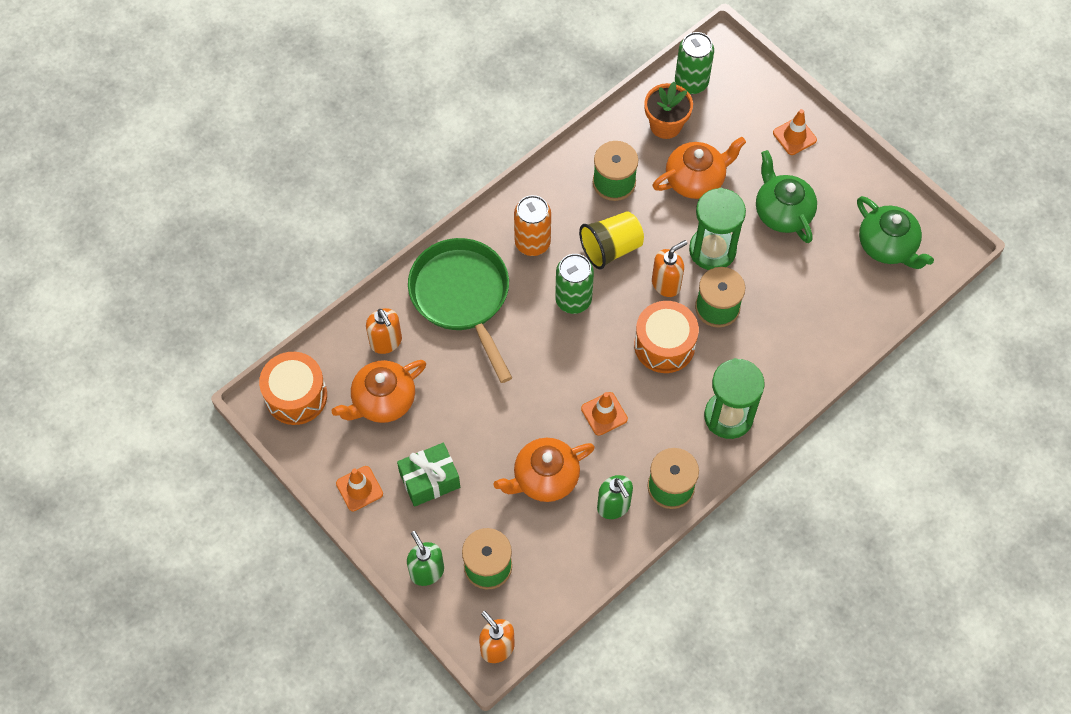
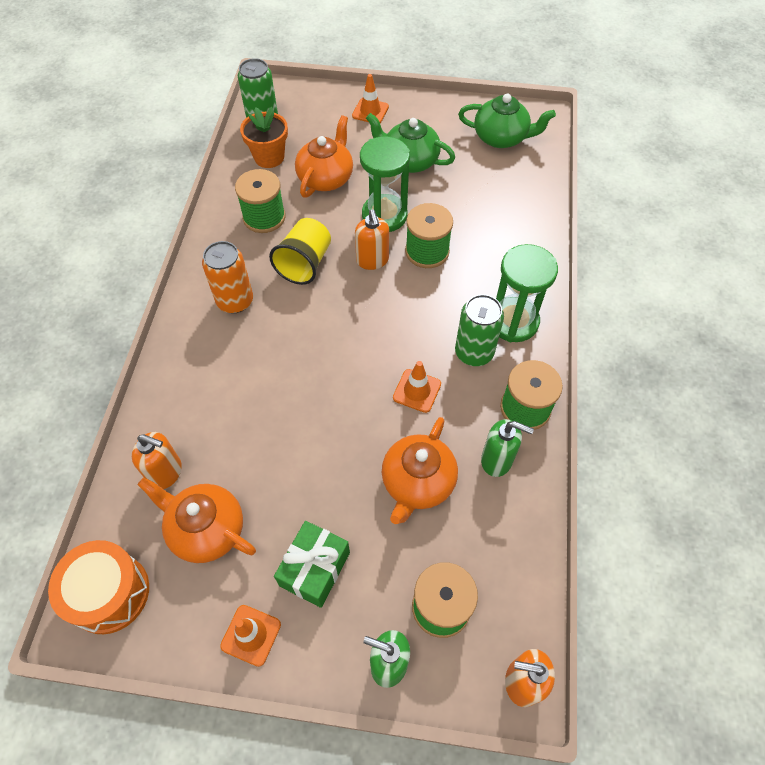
camera: 40 degrees left, 5 degrees down
(382, 401) = (206, 529): orange teapot -> orange teapot turned 105 degrees clockwise
(462, 297) = (208, 383): green pan -> none
(573, 300) = (309, 321): green can -> green can (474, 352)
(664, 345) = (414, 304): orange drum -> none
(666, 284) = (372, 260): orange soap dispenser -> orange soap dispenser turned 150 degrees clockwise

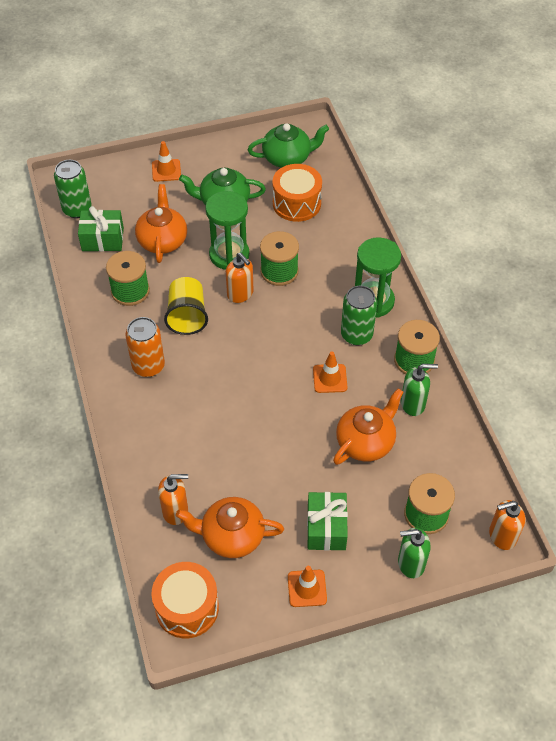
camera: 25 degrees left, 5 degrees down
(269, 157) = (103, 239): orange flower pot -> green gift
(417, 483) = (366, 441): orange teapot -> orange teapot turned 135 degrees counterclockwise
(485, 187) = (296, 203): none -> orange drum

